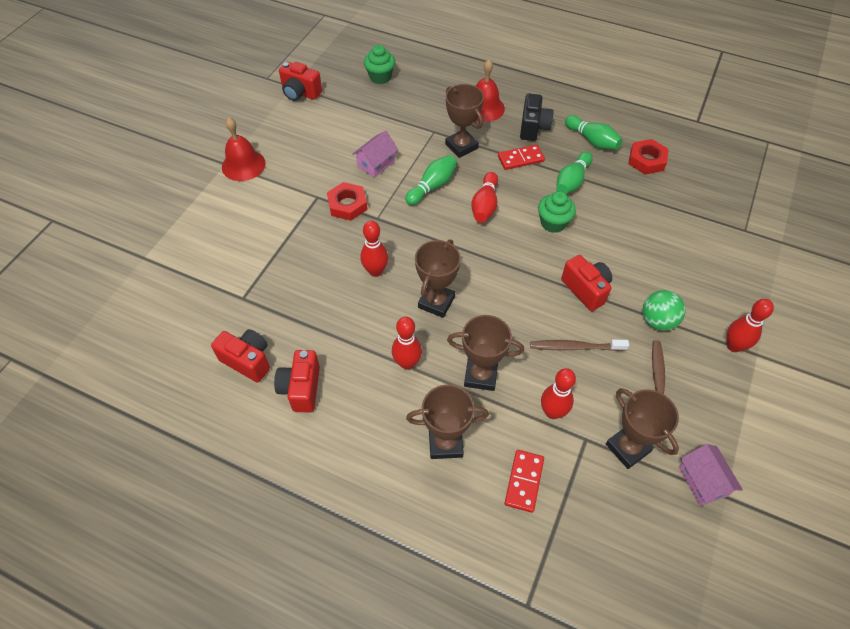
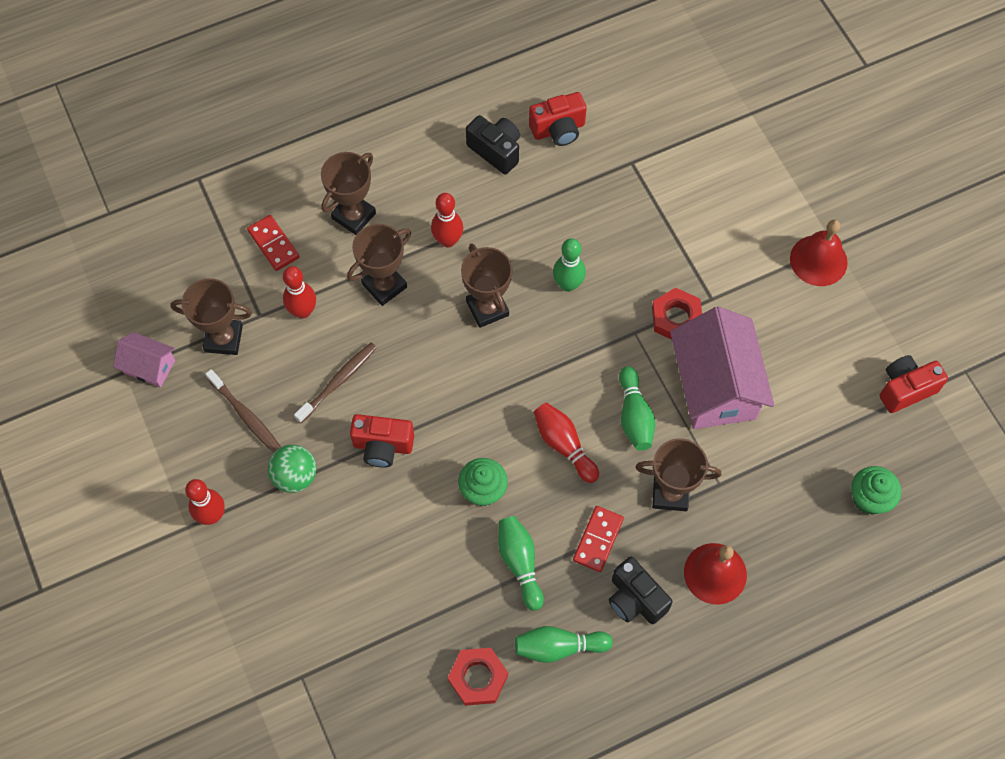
camera: 130 degrees right, 10 degrees up
(301, 388) = (496, 151): red camera -> black camera
(375, 271) = (568, 284): red bowling pin -> green bowling pin
(376, 164) = (715, 386): pink house -> pink house, size x1.99

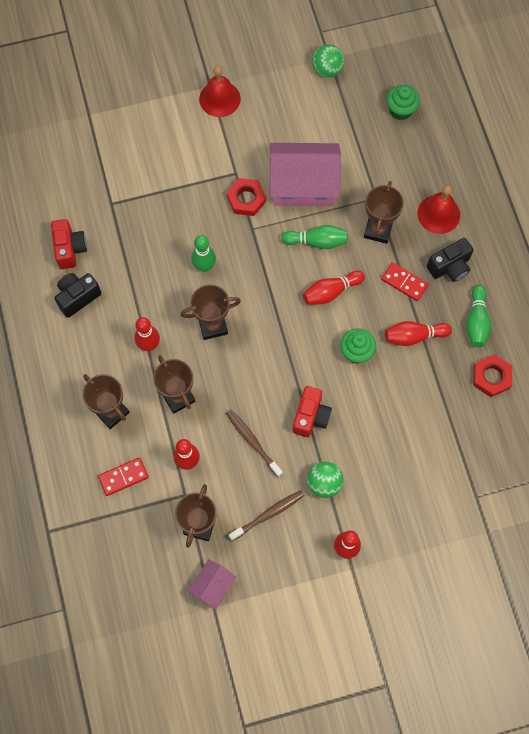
camera: 80 degrees left, 5 degrees up
(520, 563) = (414, 336): green bowling pin -> red bowling pin
(905, 389) = (327, 70): red camera -> green ball

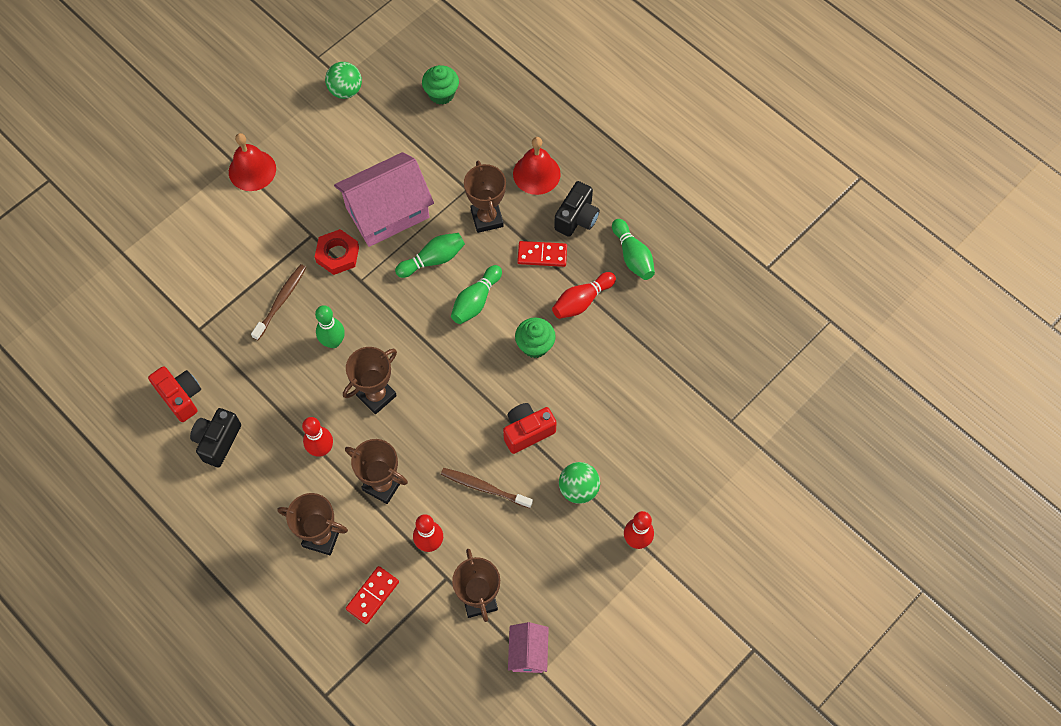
camera: 30 degrees left, 5 degrees down
(268, 514) = (541, 550): brown toothbrush -> brown toothbrush (281, 301)
(311, 416) = (527, 431): red camera -> red camera turned 105 degrees counterclockwise
(331, 292) = (476, 301): red bowling pin -> green bowling pin
(491, 377) = (677, 301): red nut -> none

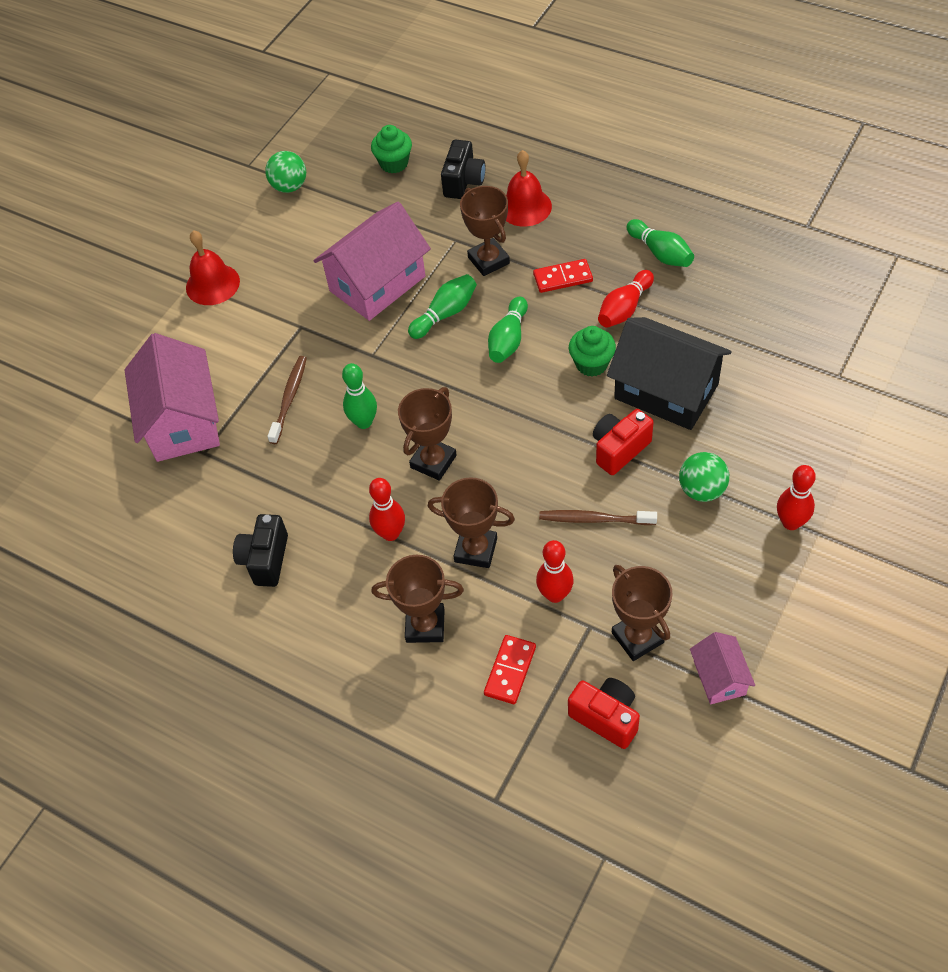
camera: 10 degrees left, 10 degrees down
(181, 397) = (206, 526): red camera -> red camera (606, 717)
(190, 295) = (183, 421): none -> pink house
(337, 254) = (337, 337): red nut -> none
(577, 218) = (585, 235): black camera -> black camera (463, 182)
(585, 390) = (666, 391): none -> black house

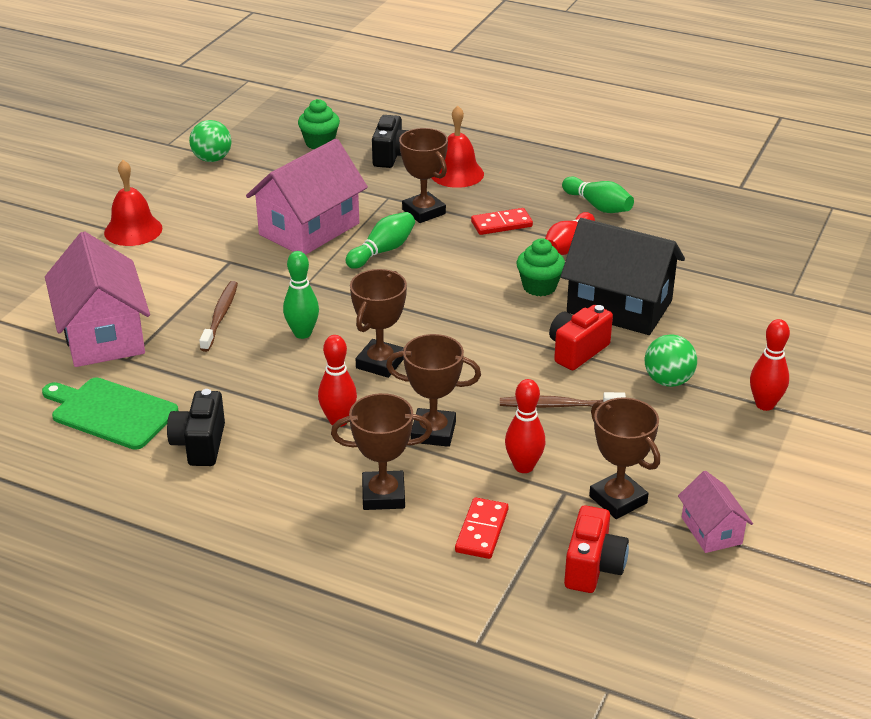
camera: 10 degrees left, 20 degrees down
(188, 518) = (111, 412): none -> green cutting board
(508, 339) = (451, 269): green bowling pin -> none
(606, 717) = (593, 567): red camera -> red camera turned 75 degrees clockwise

